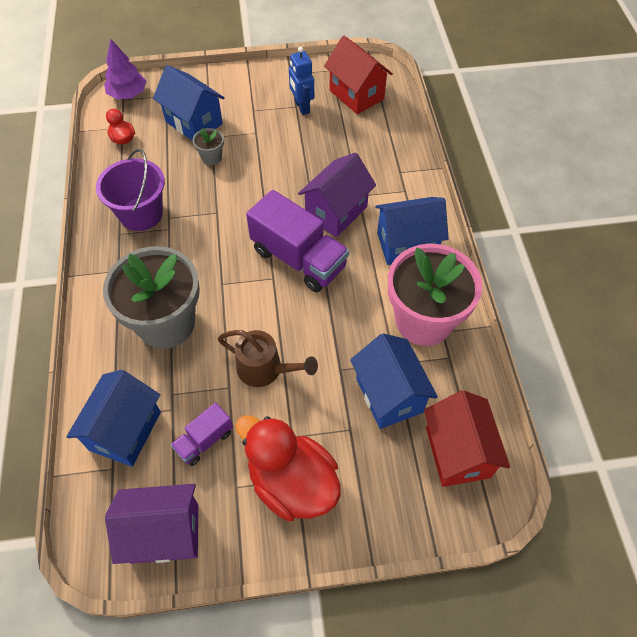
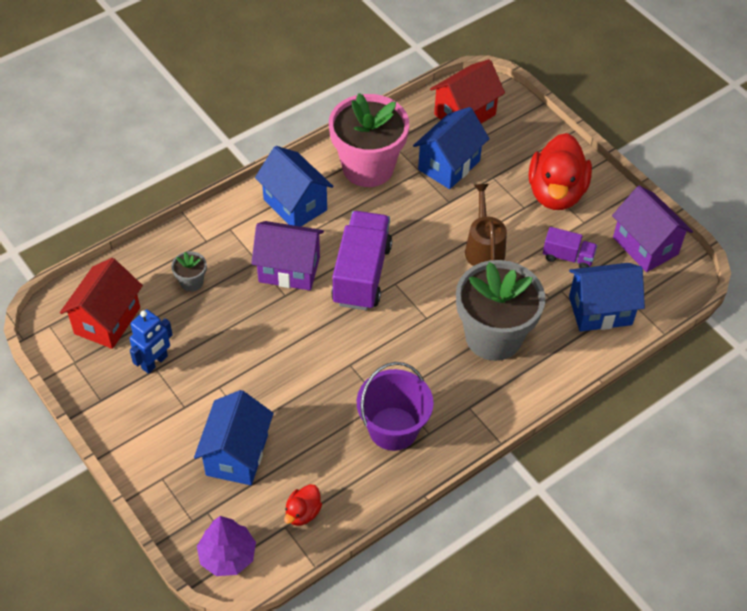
camera: 120 degrees left, 5 degrees down
(211, 157) = (280, 408): grey flower pot -> grey flower pot (191, 282)

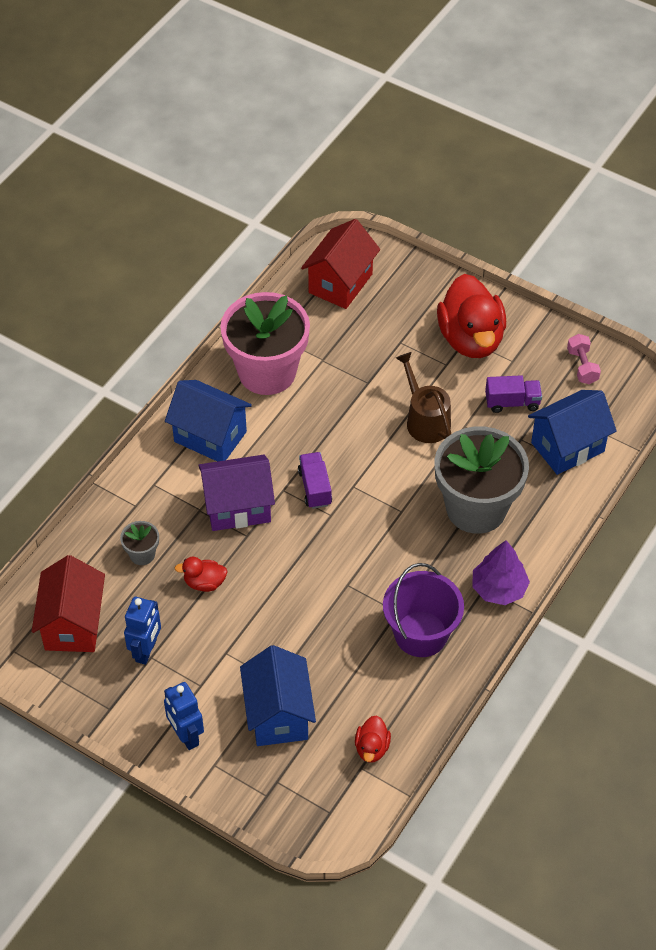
camera: 20 degrees left, 0 degrees up
(151, 445) = (186, 736): none -> blue robot
(227, 555) = (318, 816): purple tree -> purple tree (499, 588)
(230, 322) = (204, 583): none -> red duck
(362, 274) = (315, 488): purple truck -> purple truck, size x0.52
(449, 165) = (349, 343): blue house -> none
(645, 246) = (582, 366): purple house -> pink dumbbell

